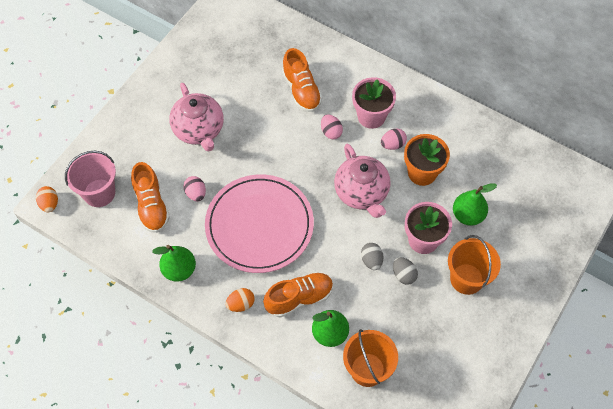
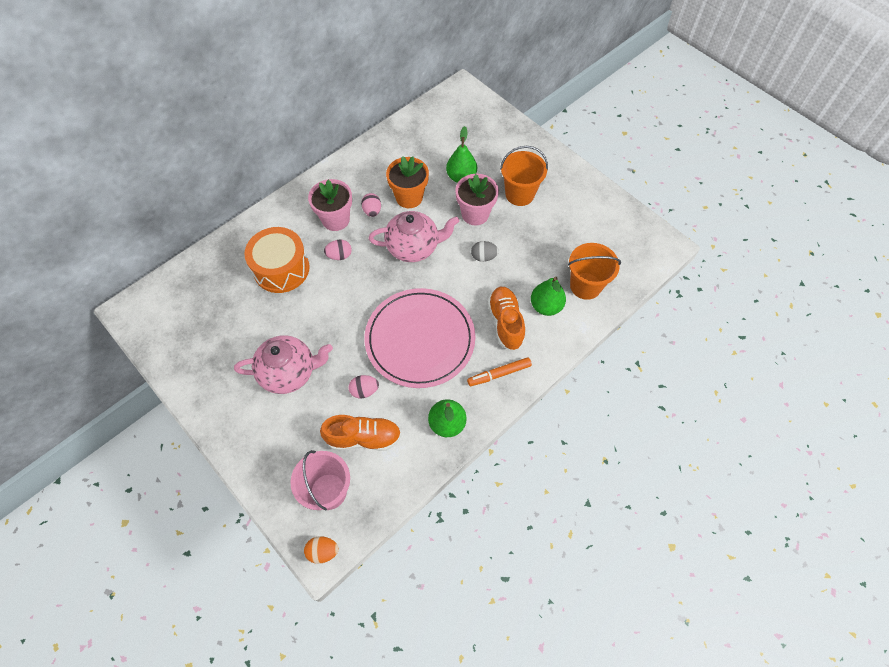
camera: 75 degrees left, 0 degrees up
(241, 304) = (499, 374): orange egg -> orange marker
(301, 90) = (281, 269): orange shoe -> orange drum
(403, 275) = (504, 237): grey egg -> none

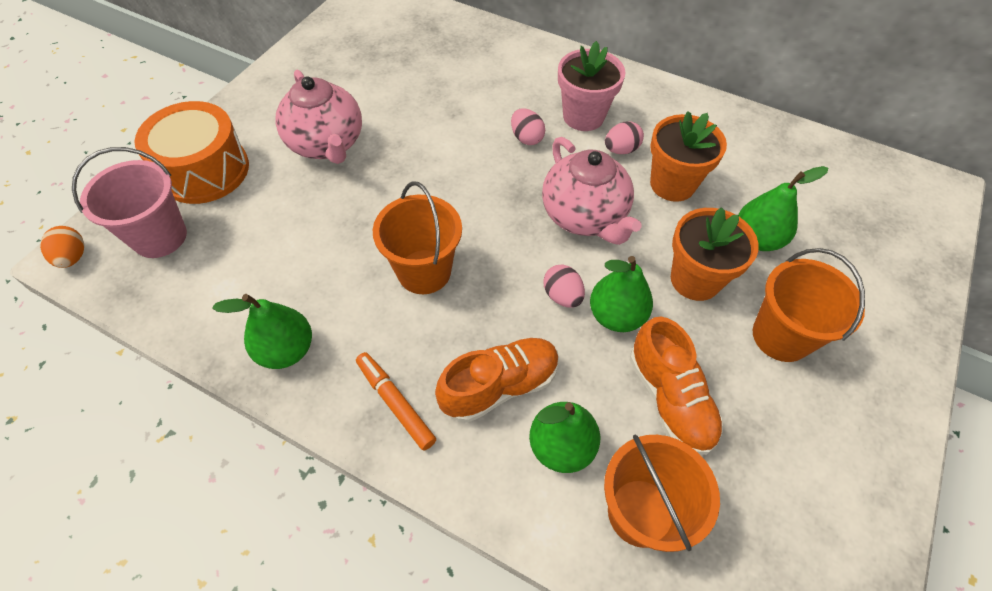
camera: 70 degrees right, 5 degrees down
(281, 269) = (478, 89): orange drum -> orange drum (204, 170)
(363, 438) = (245, 251): orange shoe -> orange shoe (670, 398)
(364, 390) = (319, 230): pink egg -> pink egg (562, 296)
(420, 339) = (424, 271): pink plate -> orange bucket
(475, 214) = (695, 279): pink flower pot -> orange flower pot
(483, 257) = (616, 316): grey egg -> green pear

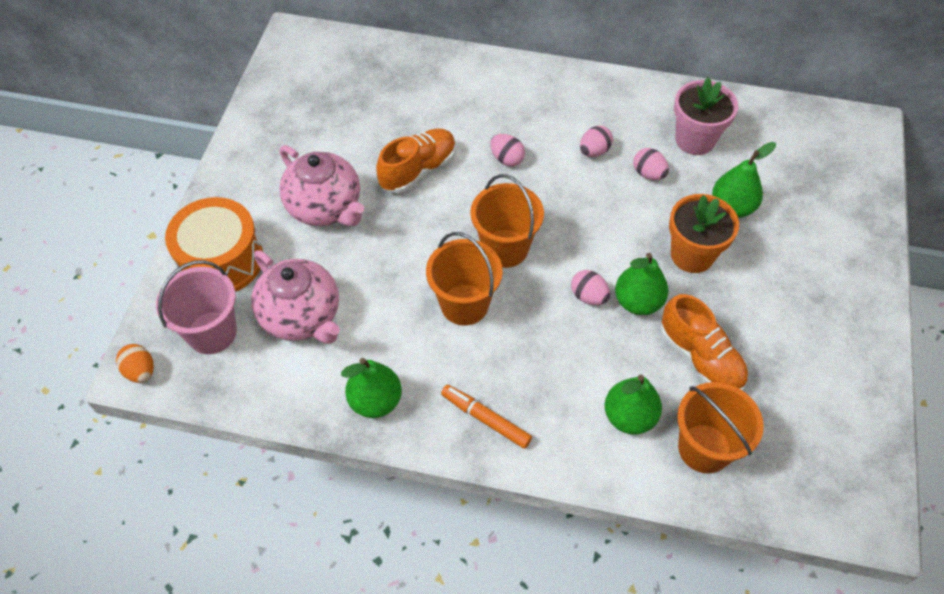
camera: 15 degrees left, 0 degrees up
(500, 386) = (564, 383): orange shoe -> orange shoe (418, 170)
(583, 116) = (550, 126): pink flower pot -> pink flower pot (695, 140)
(584, 216) = (583, 221): pink teapot -> pink teapot (302, 317)
(672, 184) = (648, 174): orange flower pot -> pink egg
(781, 336) = (772, 285): orange bucket -> orange bucket (505, 248)

